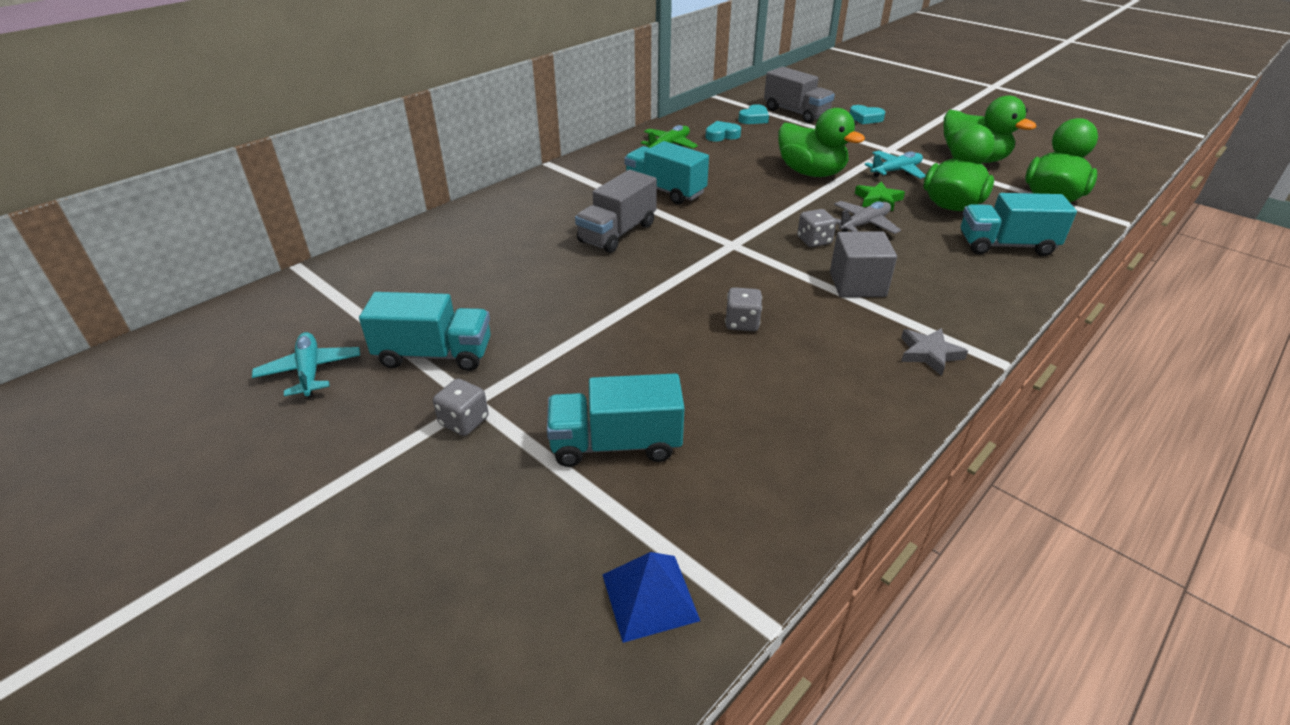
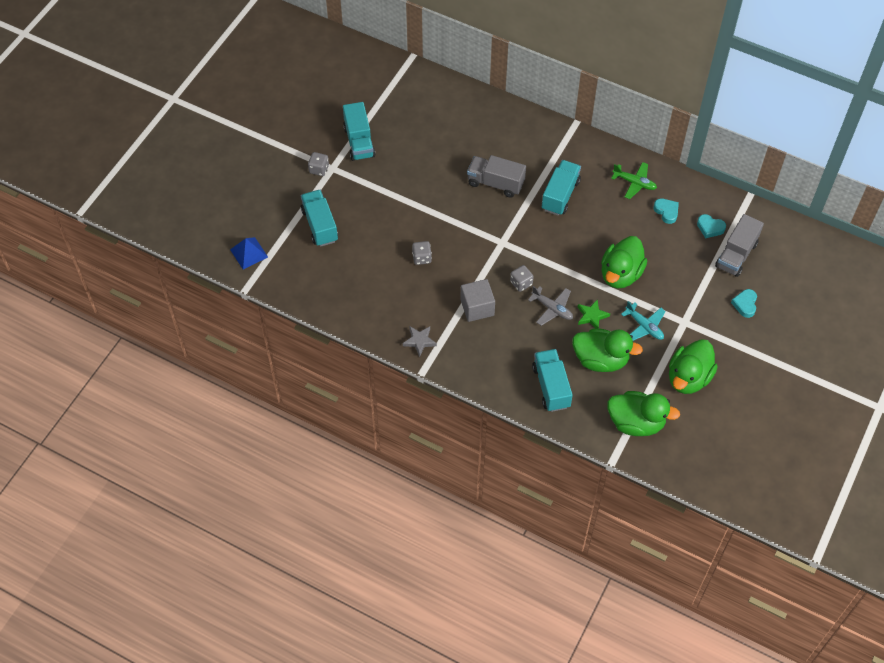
camera: 75 degrees right, 20 degrees up
(310, 371) = (334, 102): turquoise plane -> none

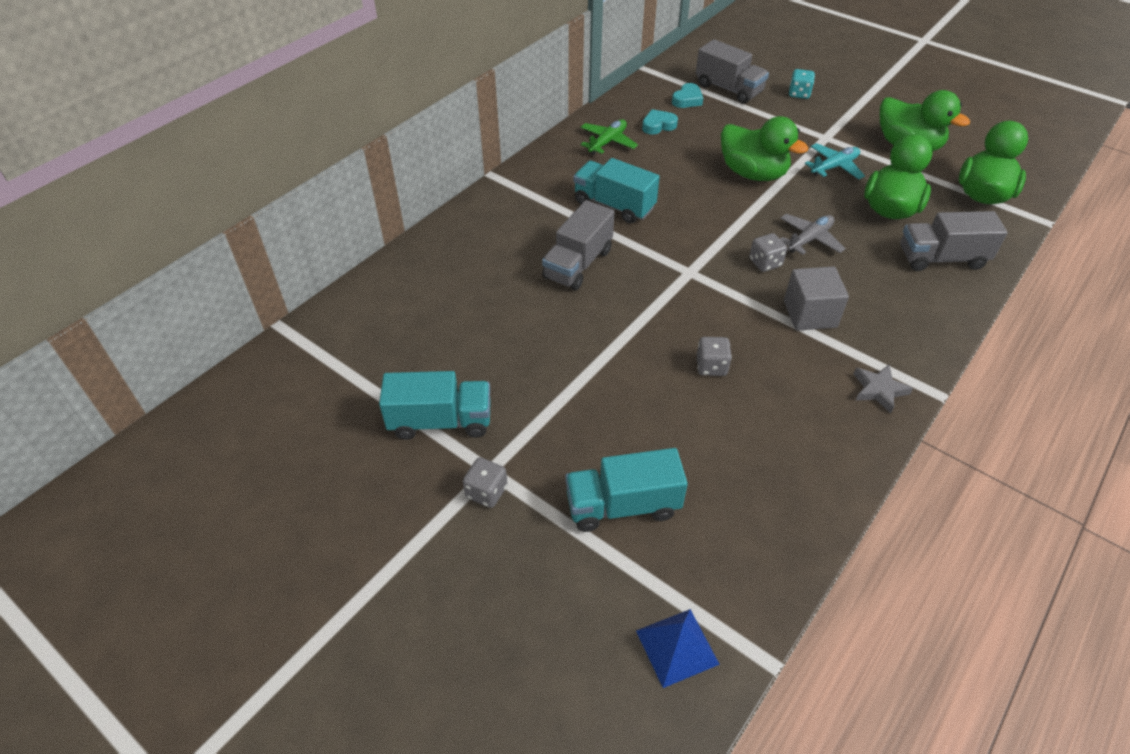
camera: 80 degrees left, 10 degrees down
(551, 387) = (941, 258): turquoise truck -> grey truck
(591, 316) = (820, 206): green star -> none
(745, 304) = (799, 94): turquoise heart -> turquoise dice

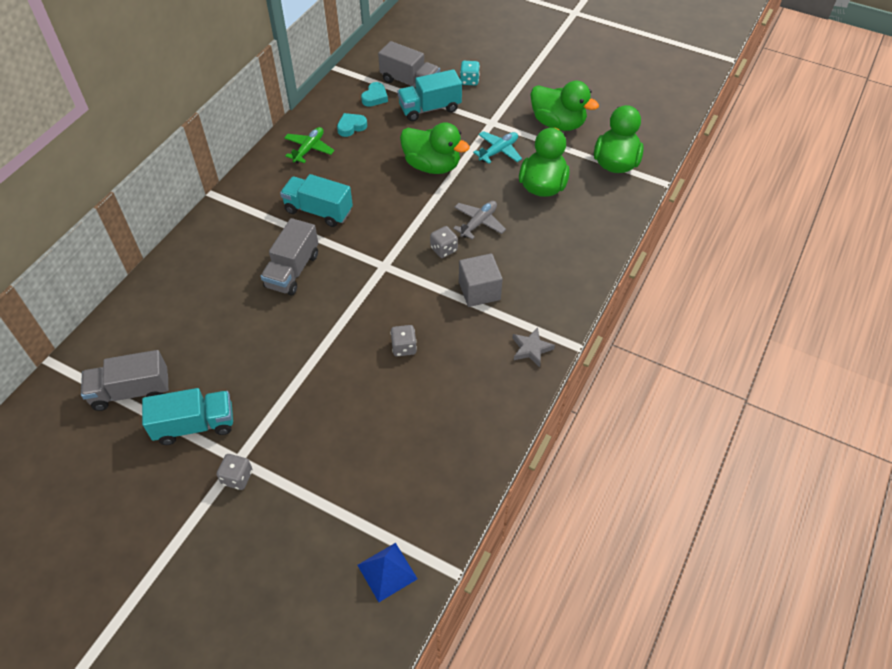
camera: 10 degrees left, 5 degrees up
(623, 505) = (342, 472): turquoise truck -> turquoise truck (430, 108)
(941, 258) = (581, 227): grey truck -> grey truck (131, 391)

